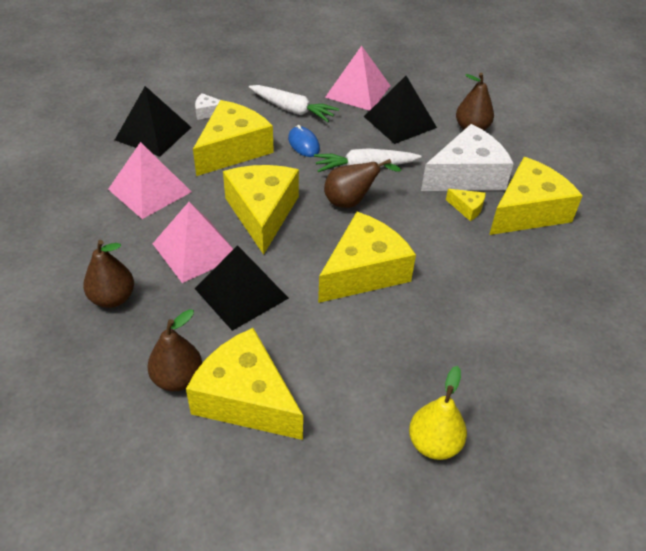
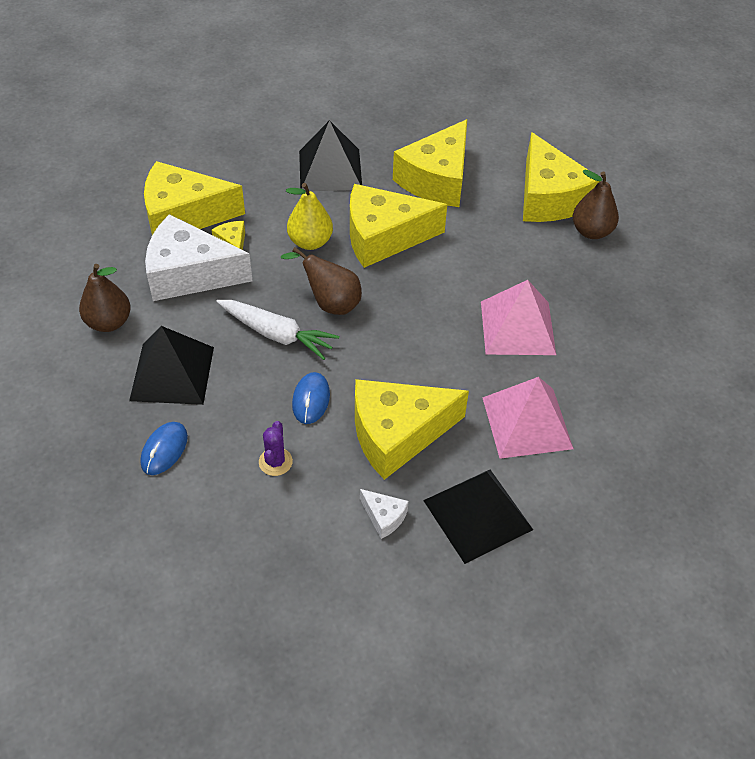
camera: 145 degrees left, 5 degrees up
(113, 298) = (617, 317): brown pear -> none
(241, 293) = (502, 269): black pyramid -> black pyramid (330, 170)
(262, 213) = (427, 334): yellow cheese -> yellow cheese (437, 179)
(292, 110) = (275, 462): white carrot -> purple cactus
(358, 91) = (164, 450): pink pyramid -> blue mouse
(434, 444) = (444, 122): yellow pear -> yellow pear (310, 242)

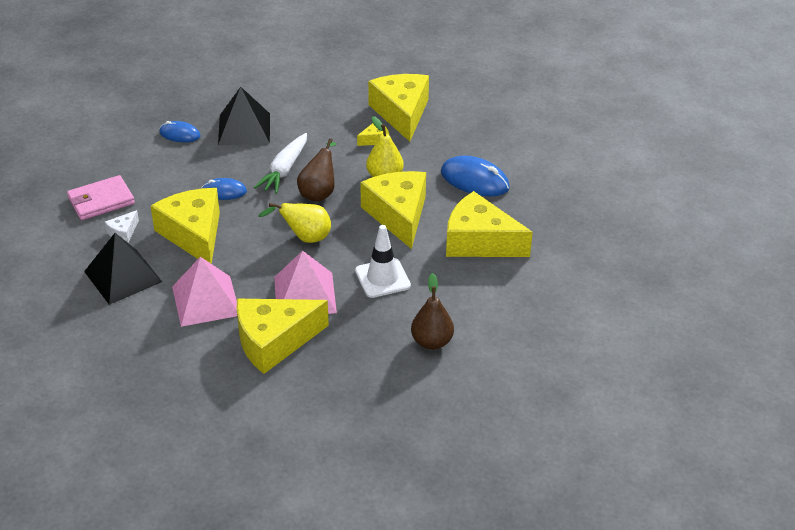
camera: 85 degrees right, 10 degrees down
(109, 322) = (288, 96): brown pear -> none
(189, 274) = (340, 124): white cheese -> none
(275, 462) = (170, 181): purple cactus -> none
(307, 548) = (101, 201): none -> pink wallet
(330, 170) = (474, 180): black pyramid -> blue mouse
(416, 322) = (305, 238): none -> yellow pear
(492, 260) = (382, 278): none -> white traffic cone
(548, 197) = (473, 313): yellow cheese -> yellow cheese (274, 341)

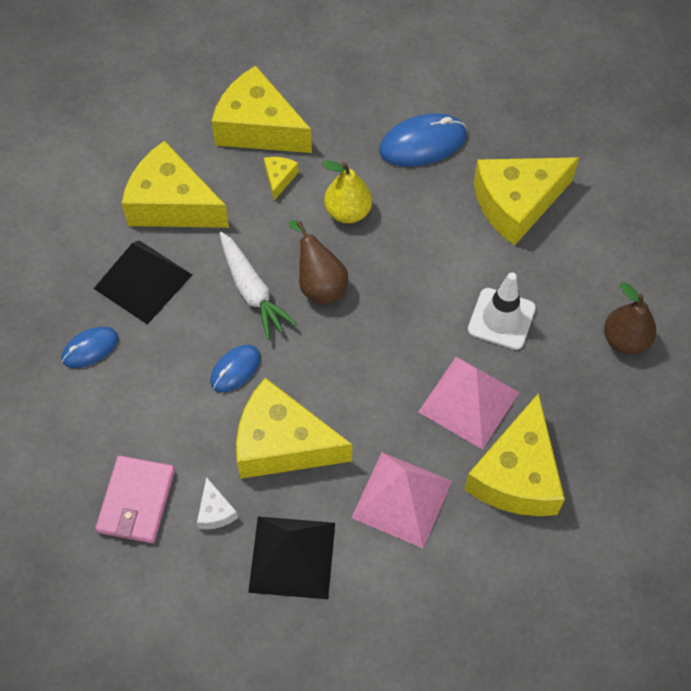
camera: 50 degrees left, 20 degrees up
(305, 238) = (381, 345): yellow pear -> none
(398, 215) = (418, 241): yellow cheese -> yellow cheese (172, 204)

